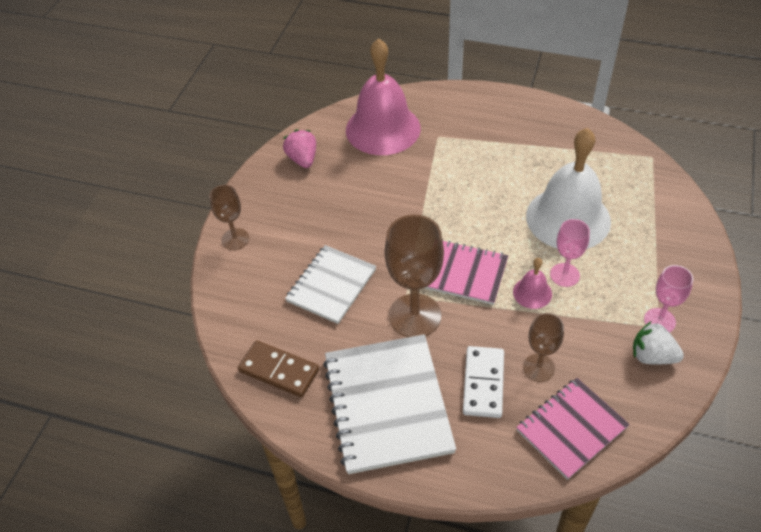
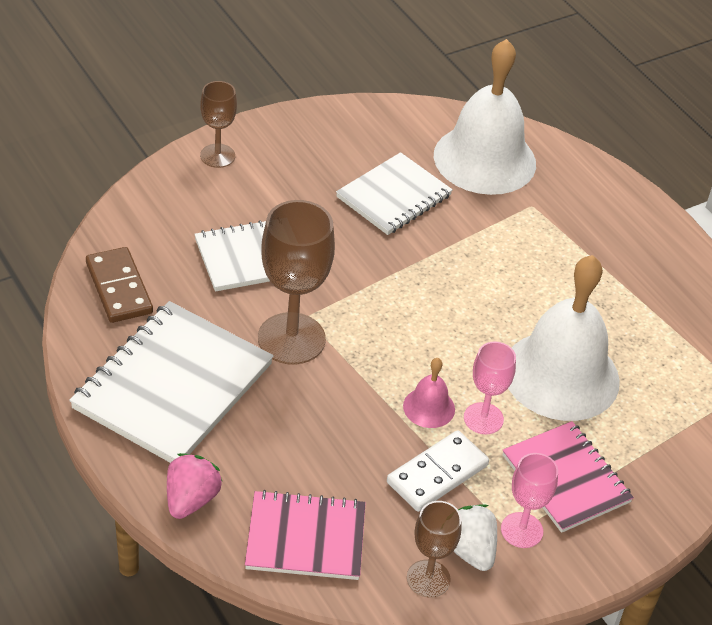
camera: 35 degrees right, 5 degrees down
(302, 159) = (368, 131): pink strawberry -> pink strawberry (191, 499)
(363, 186) = (394, 196): none -> white notebook
(383, 129) = (484, 159): pink bell -> white bell
(463, 273) = (386, 340): pink notebook -> pink notebook (566, 479)
(483, 383) = (277, 439): white domino -> white domino (437, 474)
(538, 368) = (345, 469): brown goblet -> brown goblet (428, 578)

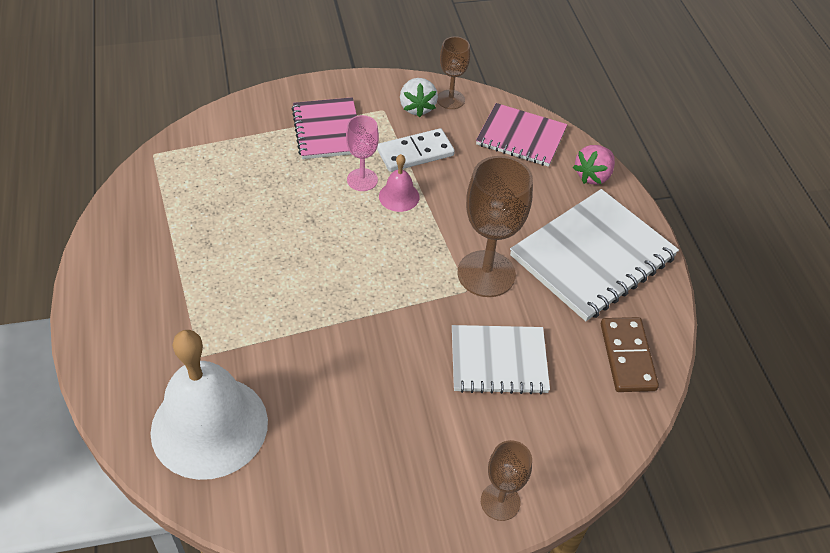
camera: 160 degrees left, 5 degrees up
(394, 196) = (331, 399): white notebook -> none
(521, 530) = (376, 110): pink goblet -> none
(561, 375) = (283, 196): white bell -> none

